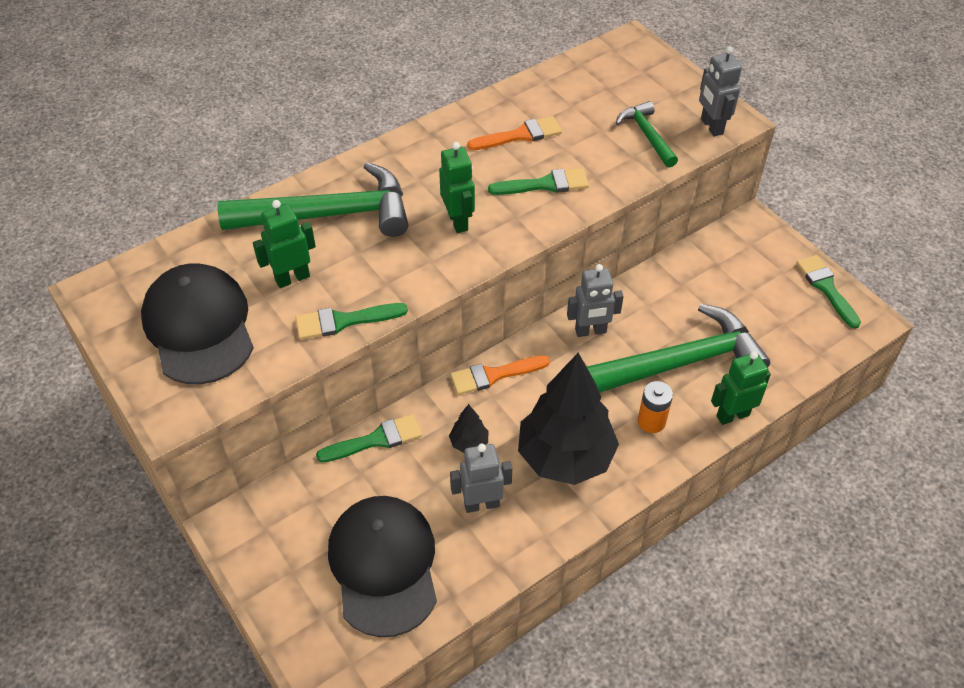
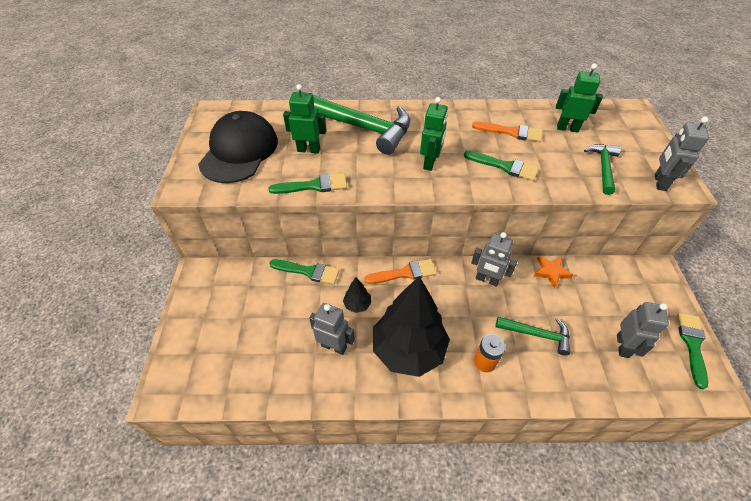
camera: 35 degrees right, 0 degrees up
(344, 321) = (314, 186): green brush -> green brush turned 150 degrees clockwise
(384, 565) = (250, 347): black cap -> none
(494, 375) = (405, 273): orange brush -> orange brush turned 150 degrees clockwise
(651, 284) = (551, 272): none -> orange star
(682, 362) = (537, 334): green hammer -> green hammer, size x0.51
(732, 415) = (549, 394): green robot -> green robot (567, 128)
(768, 326) = (623, 346): none -> grey robot

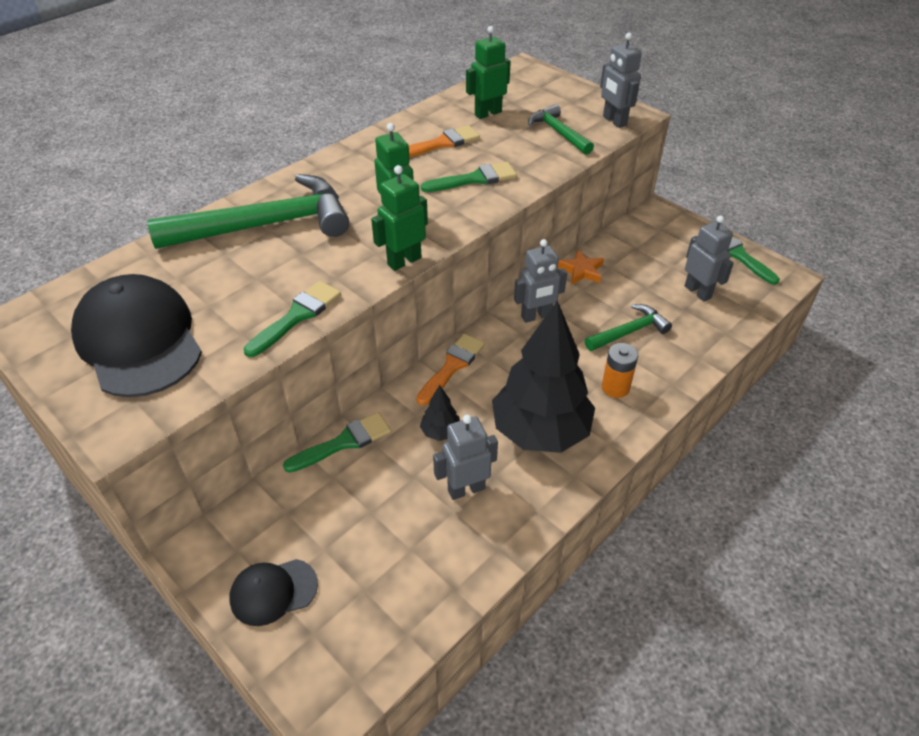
camera: 45 degrees left, 5 degrees down
(203, 318) = (273, 591): none -> black cap
(308, 150) = (236, 284): green robot -> green robot (404, 261)

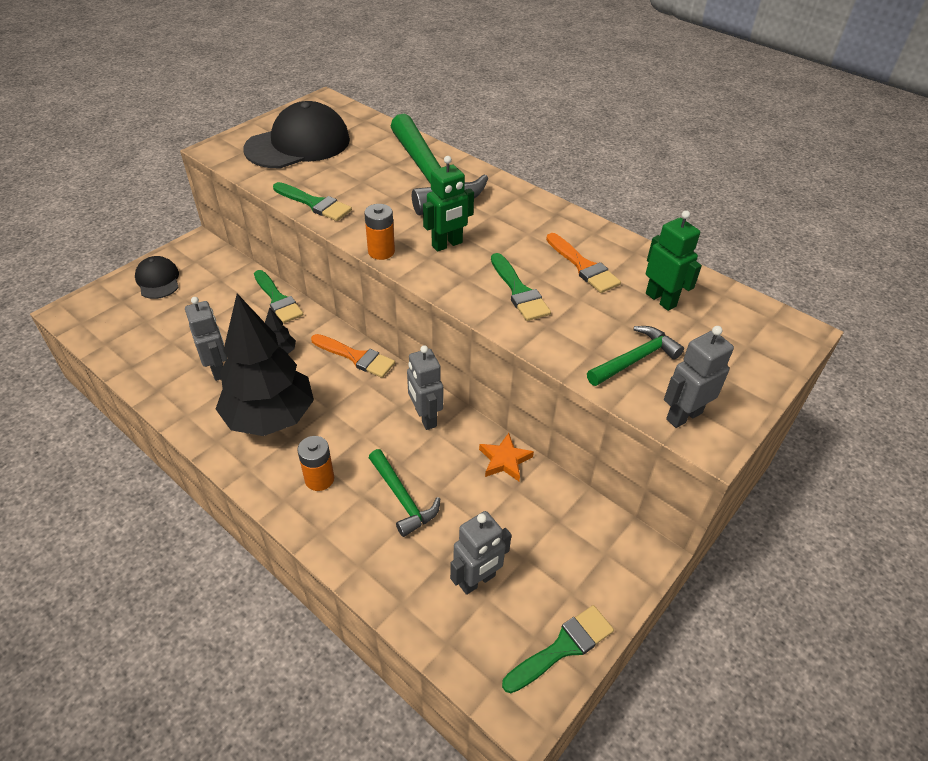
camera: 85 degrees right, 0 degrees up
(404, 261) = (381, 251): green robot -> orange battery

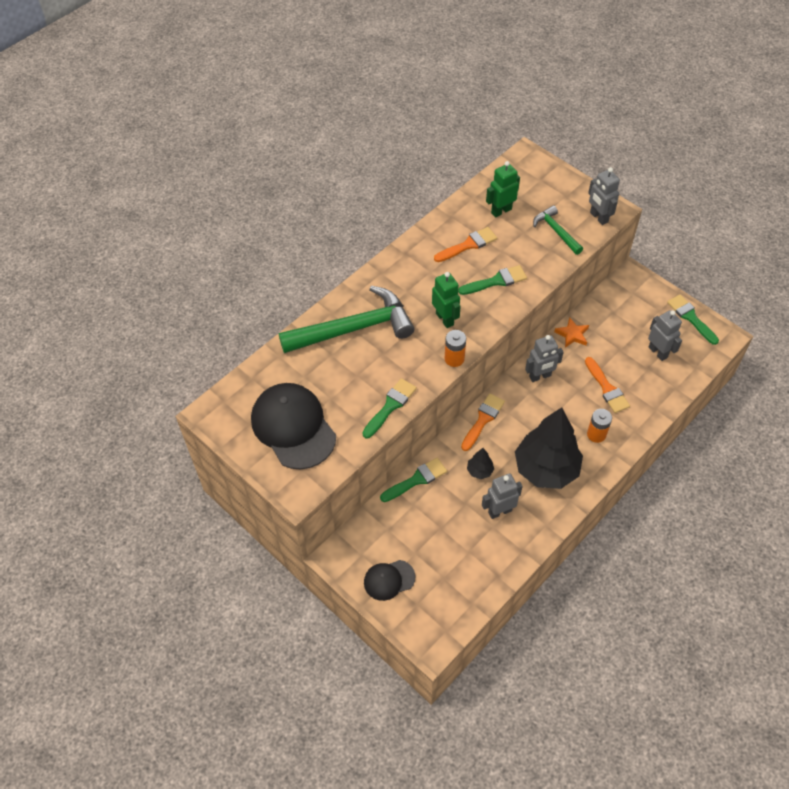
camera: 85 degrees left, 10 degrees up
(402, 499) = (607, 388): green hammer -> orange brush

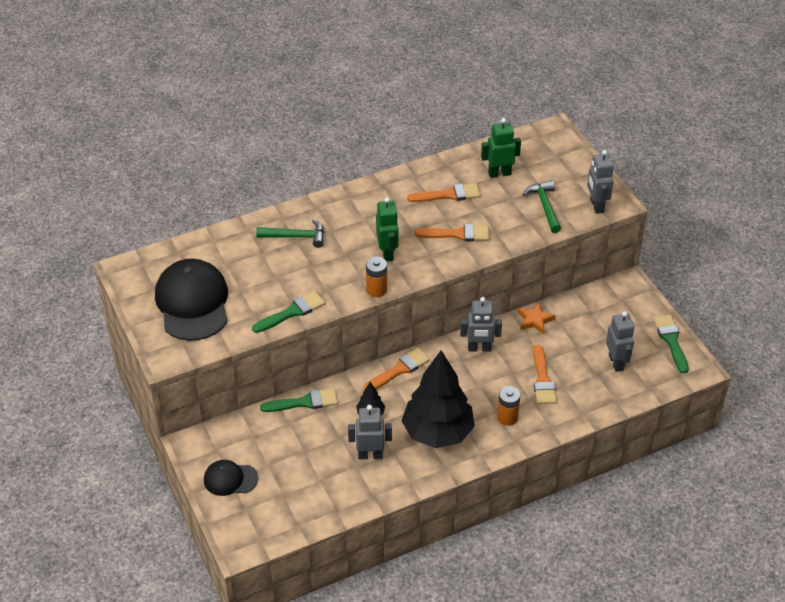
camera: 20 degrees right, 10 degrees down
(354, 328) = (296, 237): green hammer -> green hammer, size x0.51
(496, 281) = (457, 234): green brush -> orange brush

